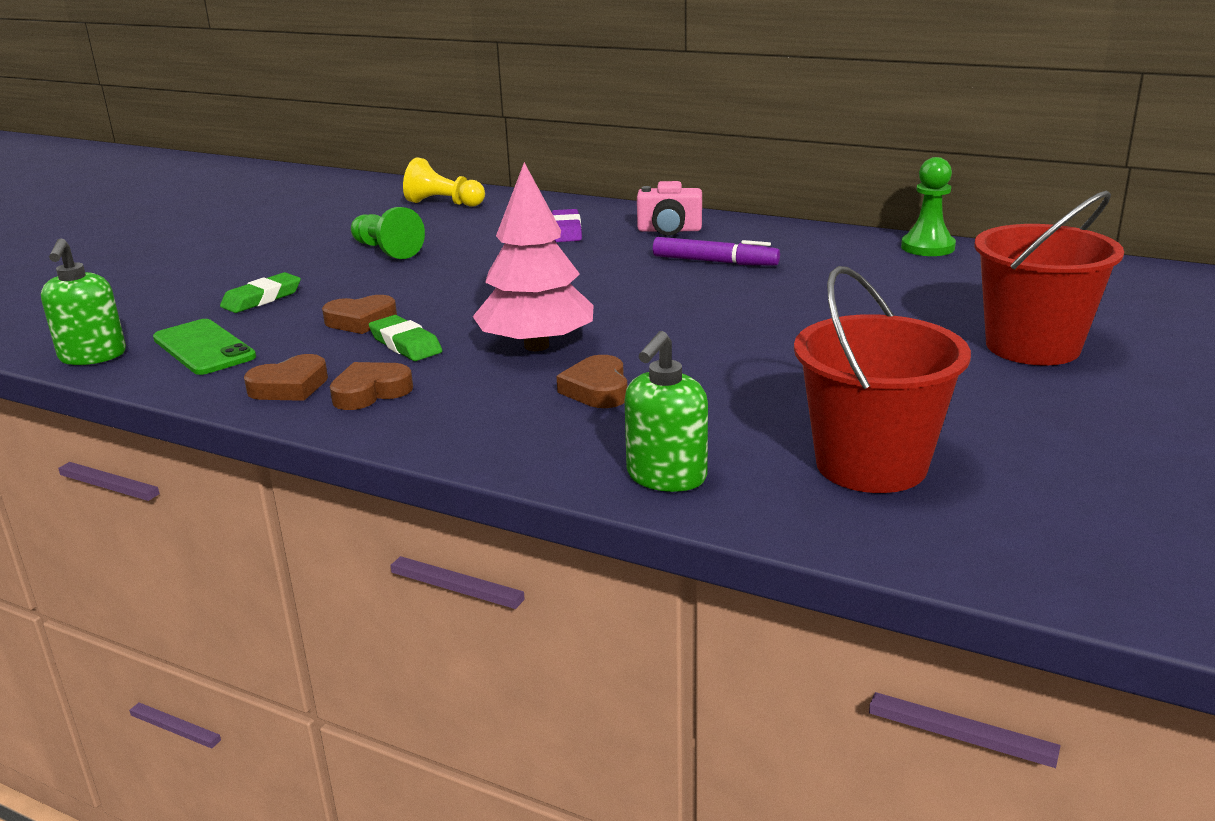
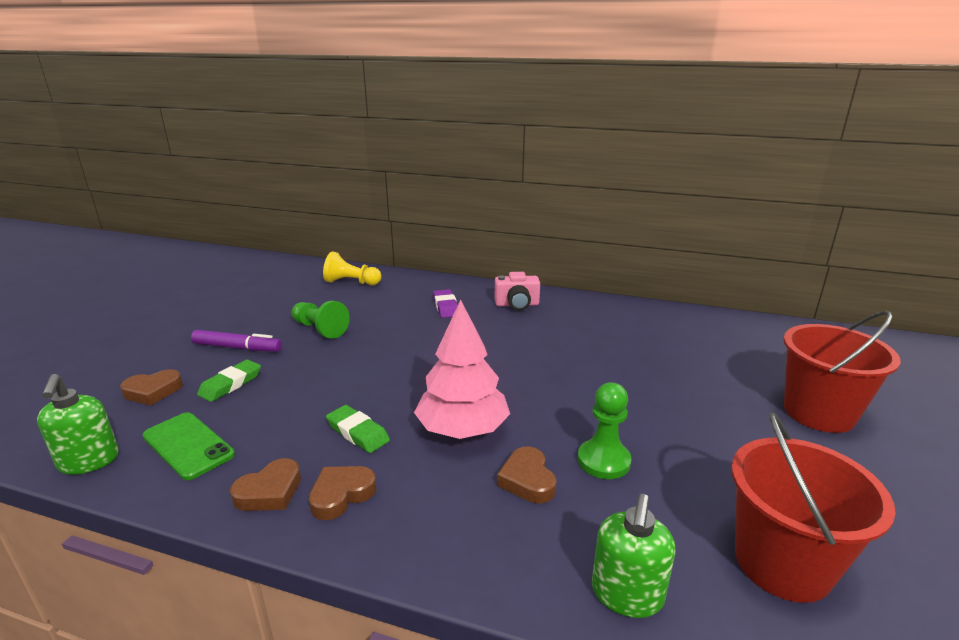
camera: 10 degrees left, 0 degrees up
(361, 321) = (315, 406): brown heart -> brown heart (153, 391)
(715, 262) = (560, 334): purple marker -> purple marker (237, 347)
(927, 247) = (695, 316): green pawn -> green pawn (603, 461)

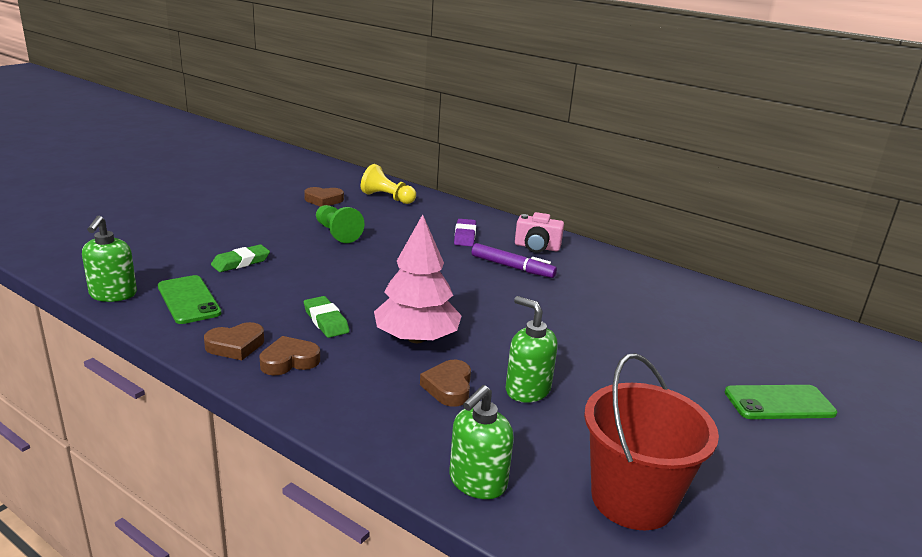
camera: 15 degrees right, 0 degrees up
(153, 391) = (178, 255): brown heart -> brown heart (324, 200)
(237, 347) = (259, 234): purple marker -> purple marker (512, 267)
(603, 461) = (527, 390): green pawn -> green soap dispenser
(819, 412) = (779, 403): red bucket -> green phone

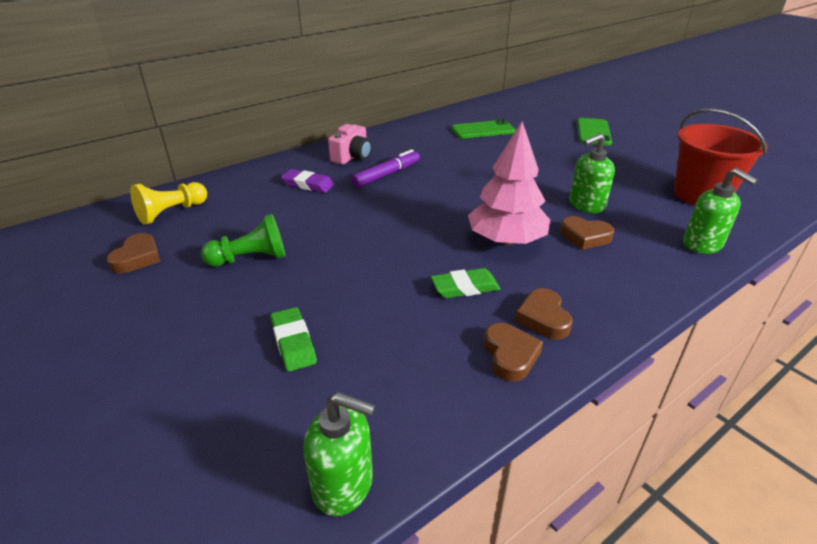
camera: 70 degrees left, 10 degrees up
(188, 300) = (387, 395): green phone -> green phone (483, 130)

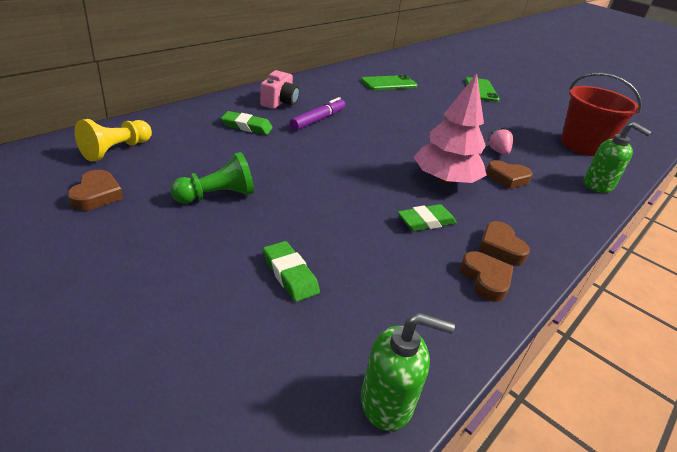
camera: 15 degrees left, 0 degrees up
(308, 184) = (247, 126): purple eraser -> green eraser
(586, 205) = (498, 151): green soap dispenser -> pink strawberry

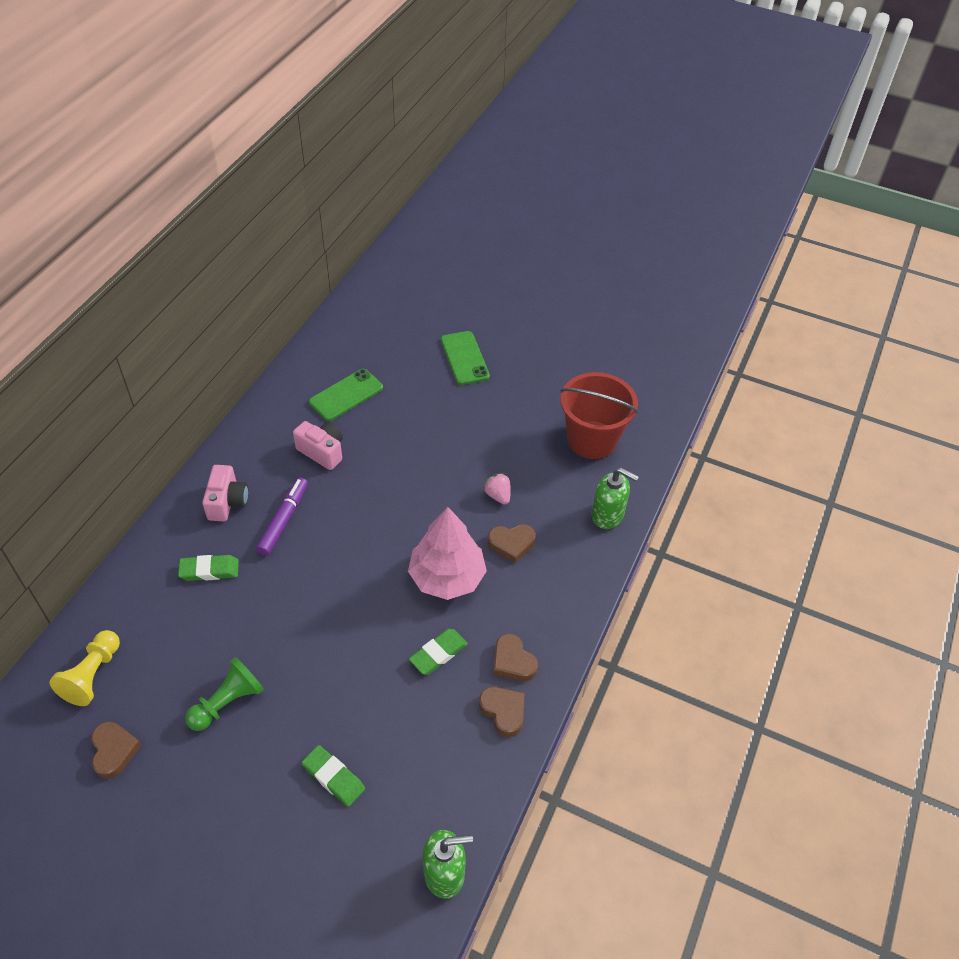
camera: 15 degrees left, 15 degrees up
(361, 100) = (322, 452): none -> pink camera

